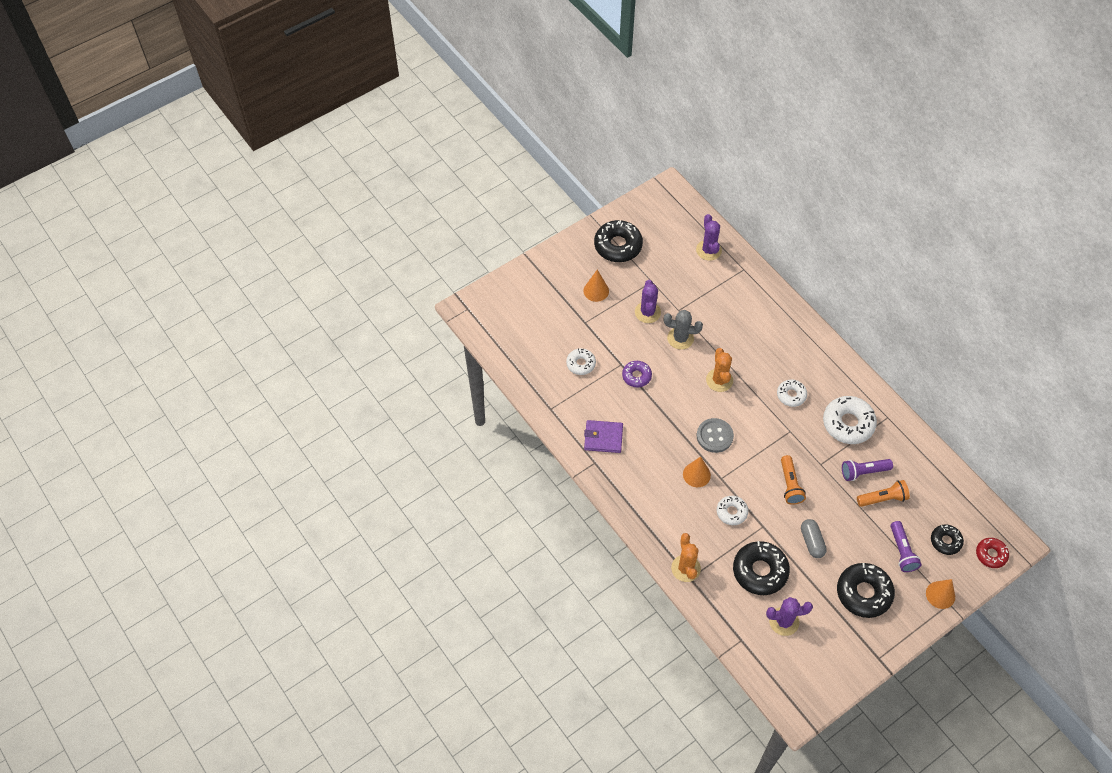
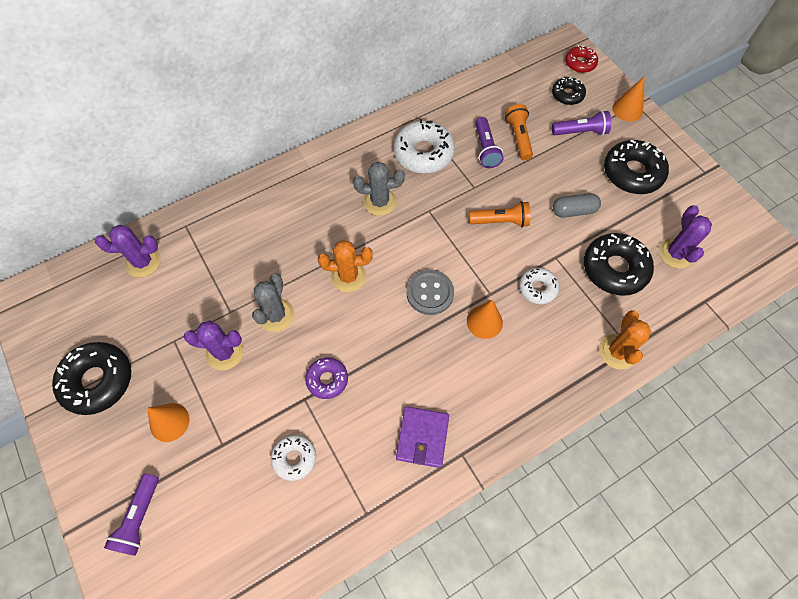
camera: 85 degrees left, 5 degrees up
(536, 288) = (139, 518): none -> purple flashlight
(685, 568) = (617, 351): orange cactus -> orange cactus turned 75 degrees counterclockwise
(791, 395) = (380, 202): white donut -> grey cactus

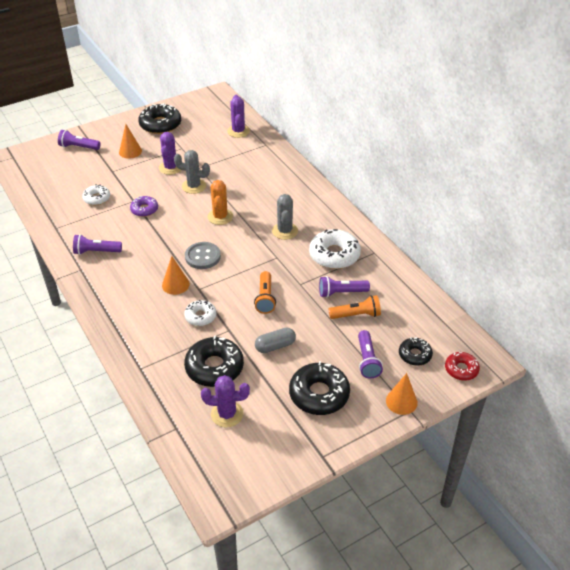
camera: 90 degrees right, 20 degrees down
(422, 437) = (96, 251): purple wallet -> purple flashlight
(573, 211) = (275, 346): grey capsule -> grey capsule turned 75 degrees clockwise
(617, 351) = (138, 360): orange cactus -> none

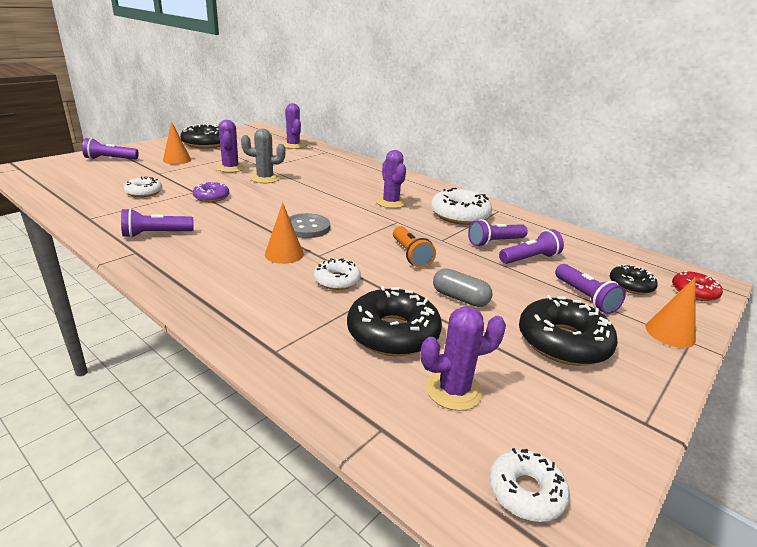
camera: 20 degrees left, 15 degrees down
(220, 217) = (309, 197): orange cactus -> none
(227, 475) = (526, 492): none -> white donut
(275, 346) = (460, 298): grey capsule -> grey capsule turned 75 degrees clockwise
(285, 231) = (391, 202): grey cactus -> purple cactus
(356, 315) = (530, 258): orange flashlight -> purple flashlight

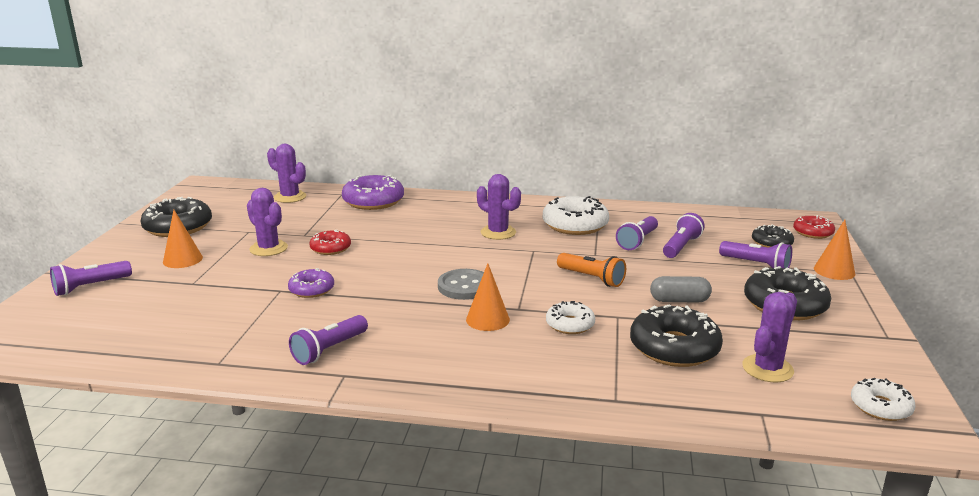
camera: 30 degrees left, 5 degrees down
(144, 192) = (223, 311): white donut -> none
(265, 178) = (330, 248): grey cactus -> red donut
(339, 161) = (373, 201): none -> purple donut

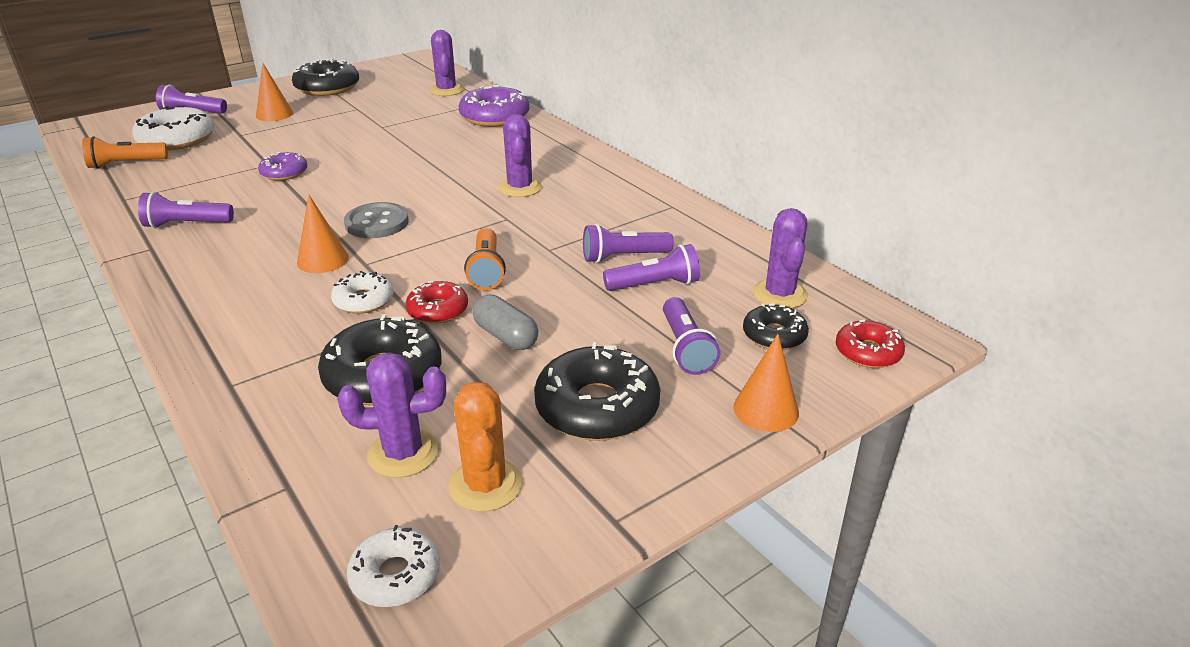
camera: 45 degrees right, 10 degrees up
(140, 343) = (125, 164): none -> orange flashlight
(268, 248) = (336, 128): purple cactus -> purple cactus (779, 294)
(330, 248) = (371, 145): red donut -> red donut (438, 310)
(575, 225) = (605, 212): white donut -> white donut (177, 140)
(824, 357) = (485, 485): none -> orange cactus

